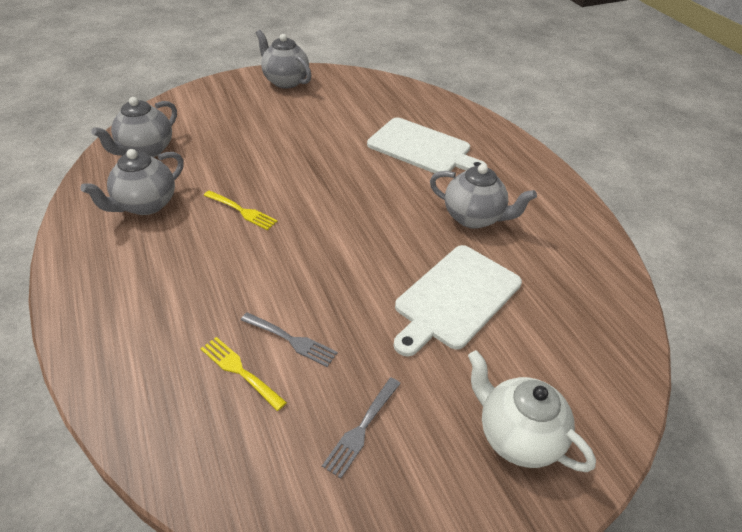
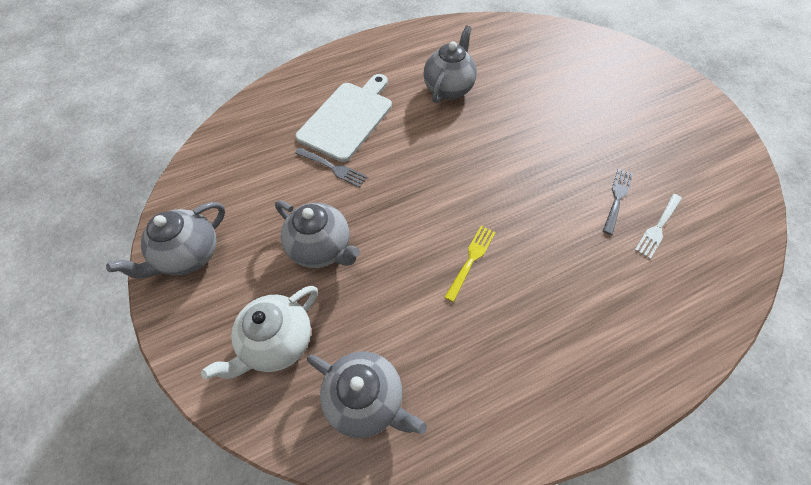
camera: 90 degrees left, 15 degrees up
(145, 205) = (478, 363): grey teapot -> grey teapot (321, 248)
(240, 371) = (658, 227): yellow fork -> white fork
(361, 428) = (671, 153): grey fork -> grey fork (333, 168)
(455, 298) = (542, 104): white cutting board -> none
(517, 436) = (642, 83): white teapot -> white teapot (277, 342)

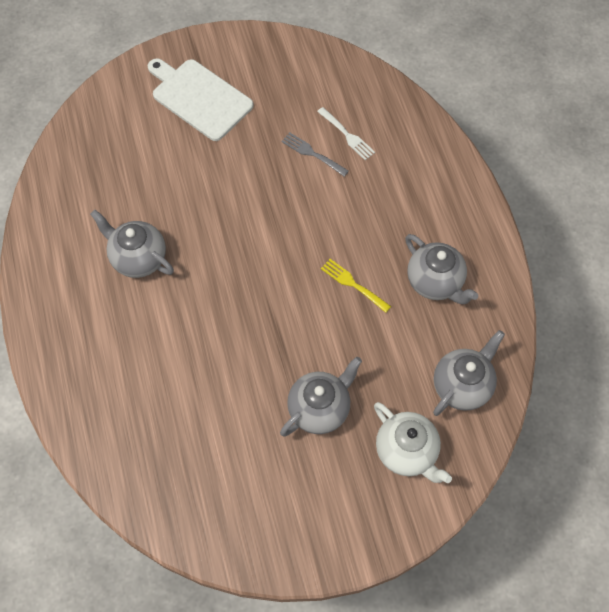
camera: 80 degrees left, 5 degrees up
(189, 255) = (306, 535): grey teapot -> grey teapot (435, 282)
(333, 168) = (224, 390): grey fork -> none
(348, 118) = (156, 368): white cutting board -> white cutting board (199, 98)

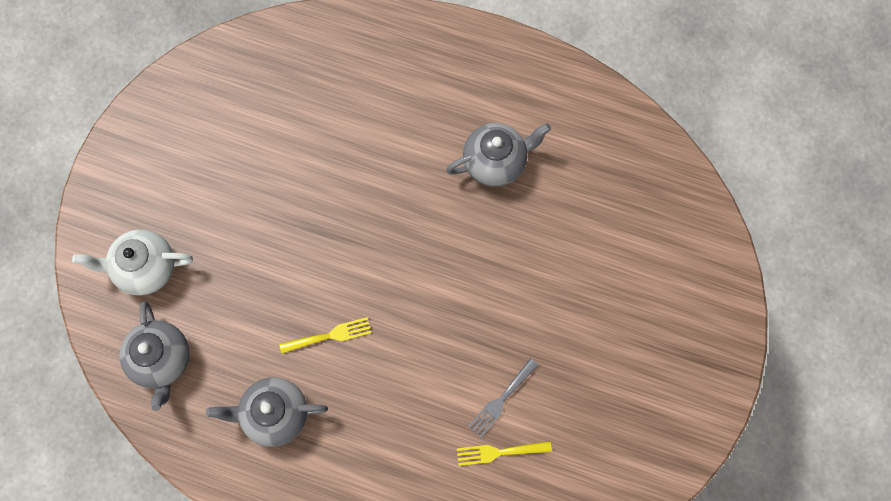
camera: 125 degrees right, 10 degrees up
(199, 98) = (649, 332): white cutting board -> none
(312, 153) = (501, 400): grey fork -> grey fork turned 150 degrees clockwise
(320, 409) = (237, 223): grey teapot -> none
(347, 135) = (499, 452): white fork -> yellow fork

